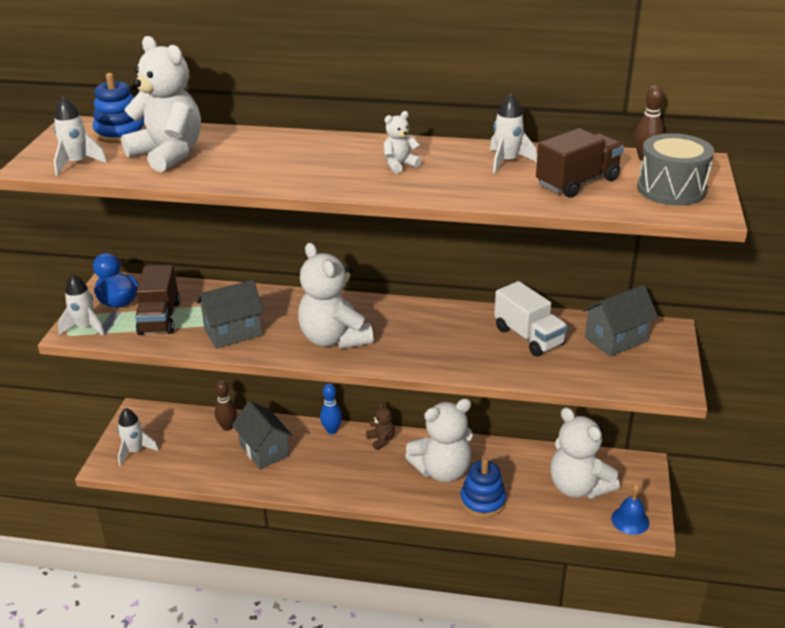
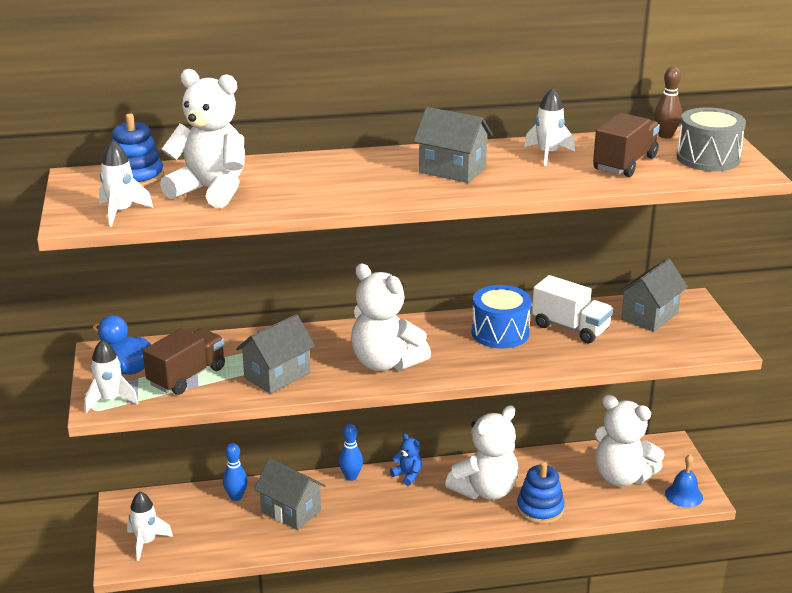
camera: 20 degrees left, 5 degrees down
(159, 318) = (187, 376): brown truck -> brown truck turned 120 degrees counterclockwise
(227, 427) = (236, 497): brown bowling pin -> blue bowling pin
(381, 440) = (407, 475): brown teddy bear -> blue teddy bear
(399, 165) = (452, 170): white teddy bear -> grey house
(458, 329) = (500, 333): none -> blue drum

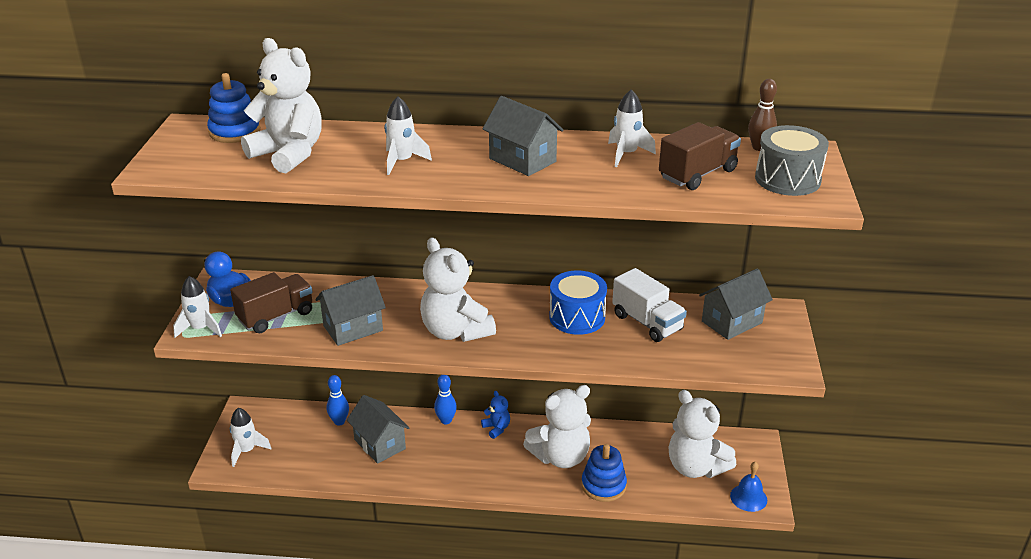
camera: 15 degrees right, 5 degrees up
(121, 212) = (197, 166): white rocket -> white rocket (402, 161)

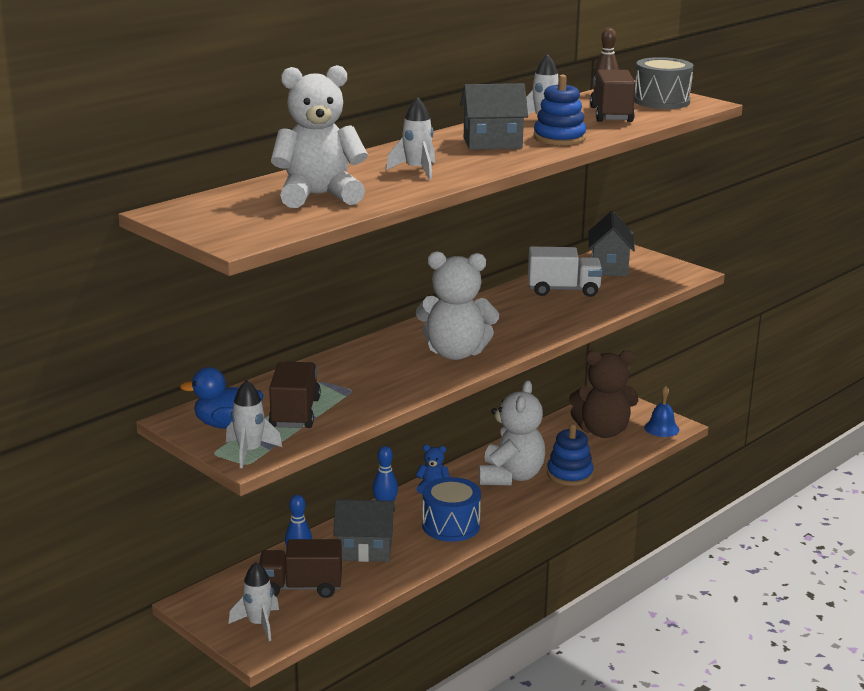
camera: 50 degrees left, 10 degrees down
(235, 132) = (225, 201): blue stacking toy -> blue stacking toy (559, 138)
(306, 443) = (301, 587): none -> brown truck
(353, 328) = (377, 388): grey house -> none
(577, 317) = (515, 308): blue drum -> blue drum (451, 525)
(695, 467) = (603, 431): white teddy bear -> brown teddy bear

